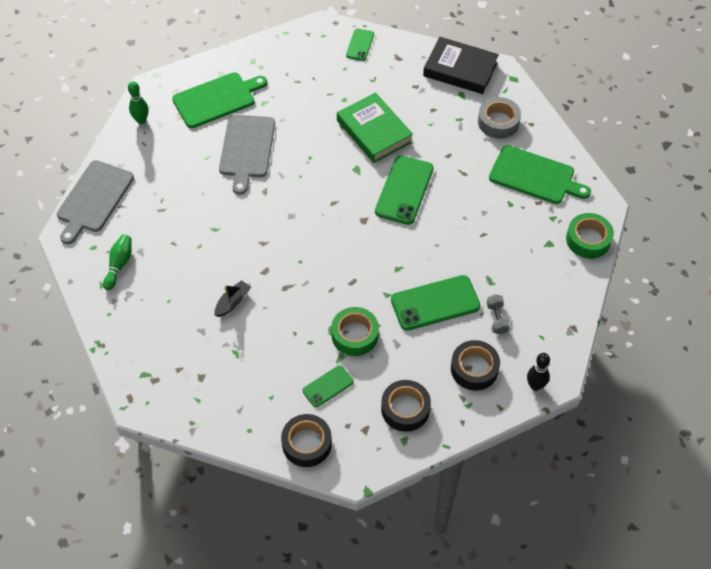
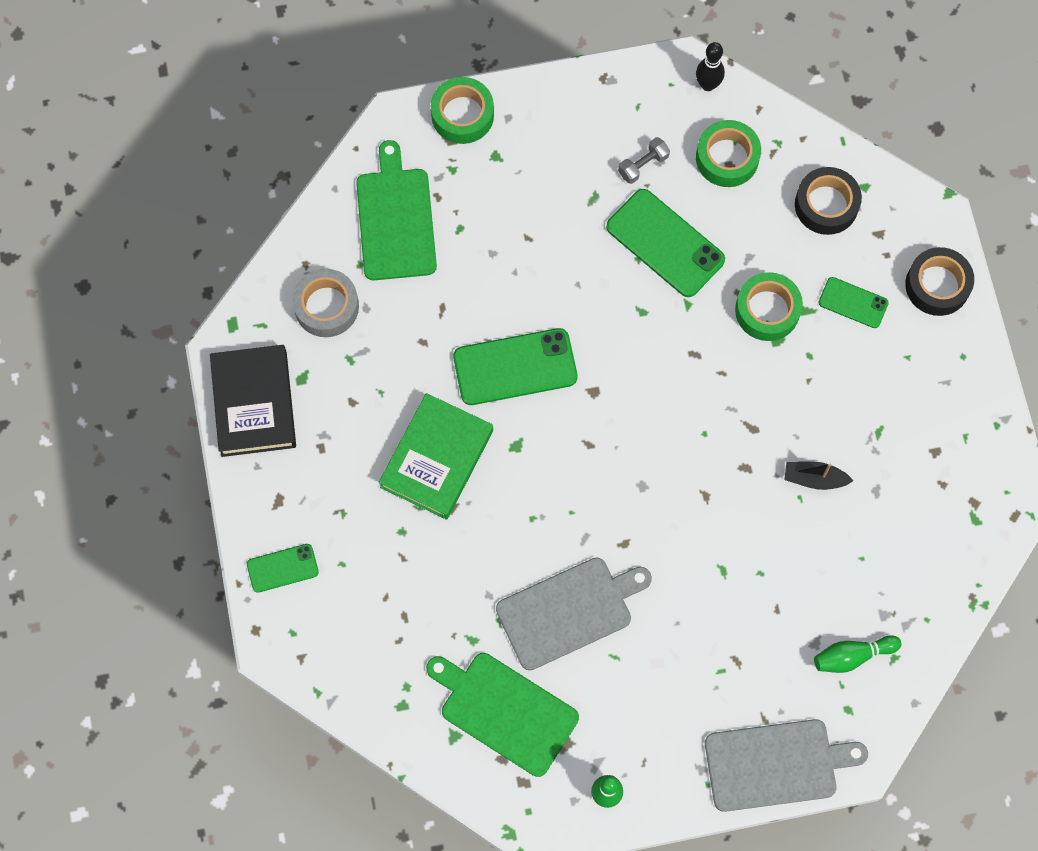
camera: 120 degrees left, 15 degrees up
(474, 369) = (727, 158): black tape -> green tape

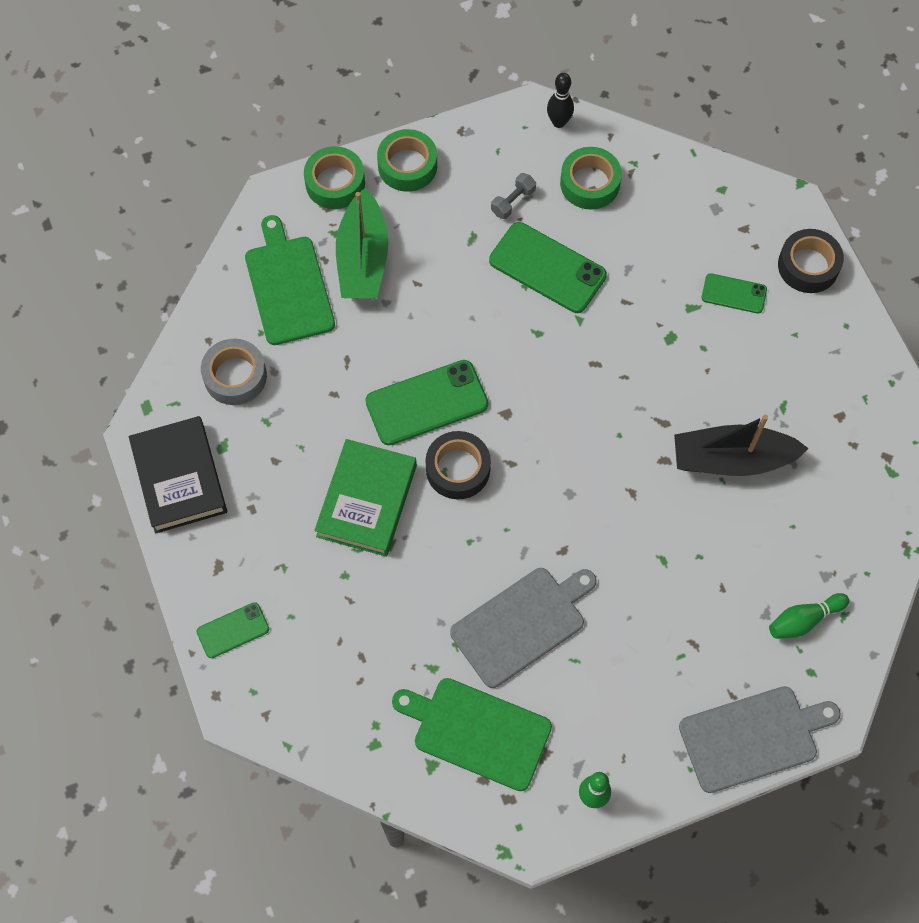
camera: 10 degrees left, 5 degrees down
(477, 202) = (363, 259): none -> green boat
(767, 310) = (655, 313): green tape -> green tape (407, 166)
(814, 478) = (732, 459): black boat -> black boat, size x1.99
(826, 205) = (690, 211): black tape -> black tape (458, 469)

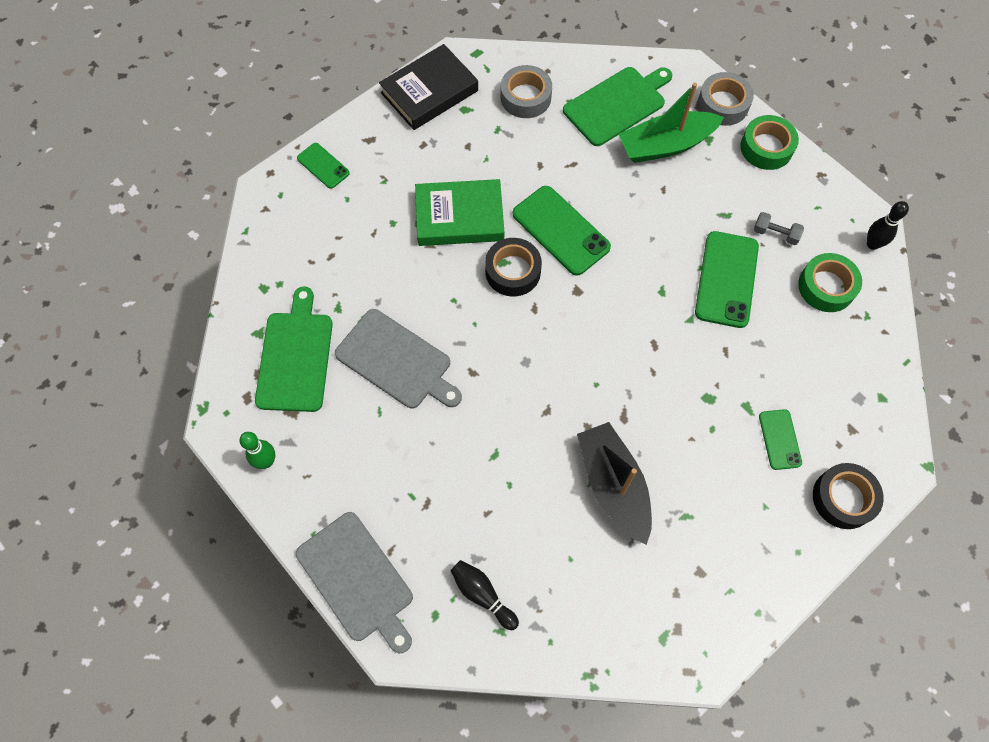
camera: 70 degrees right, 0 degrees up
(335, 183) = (723, 104): green tape -> grey tape
(804, 620) = (482, 595): green bowling pin -> black bowling pin

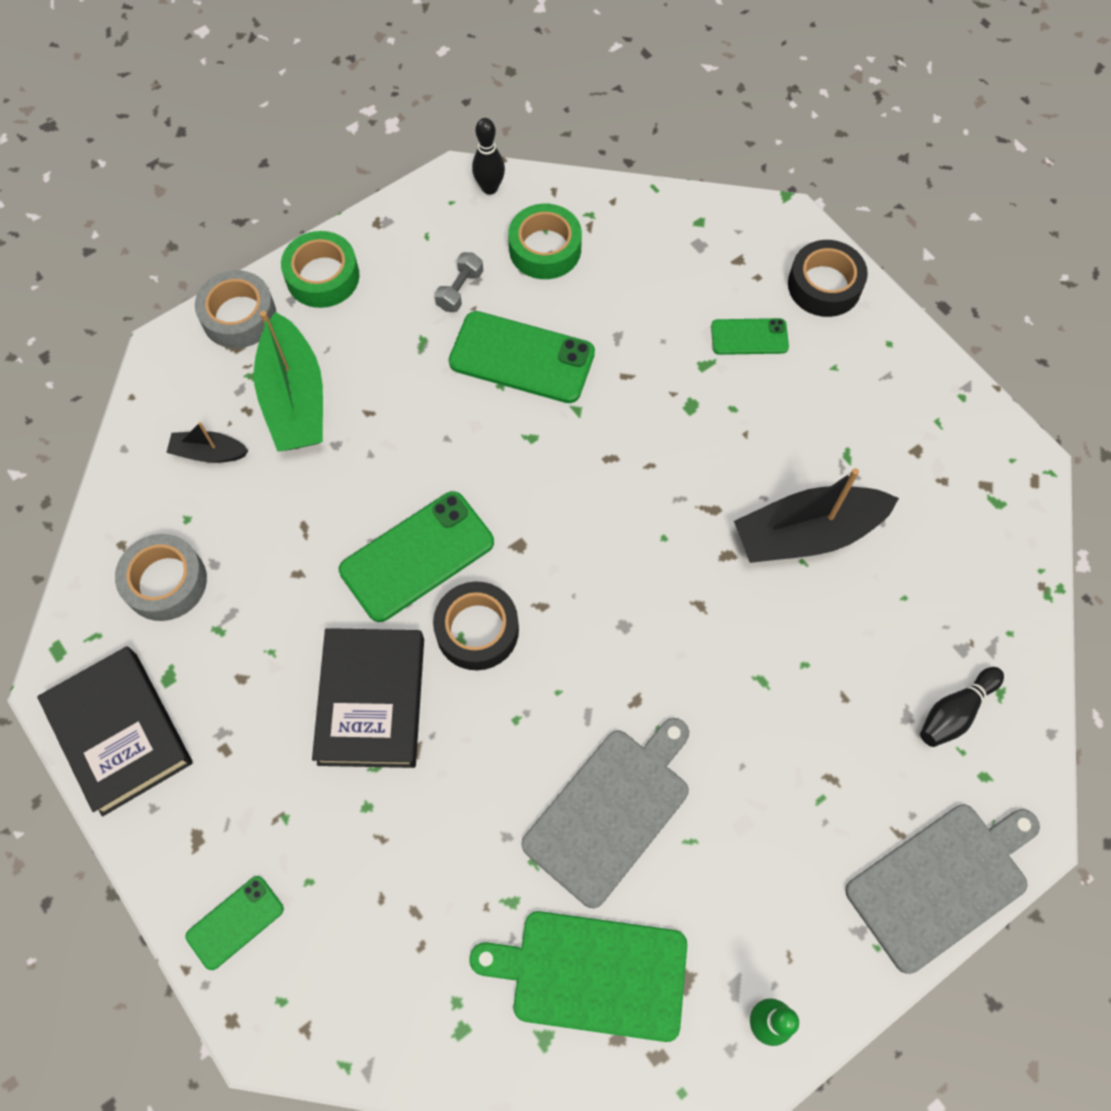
camera: 85 degrees left, 0 degrees up
(459, 217) = (372, 700): green book -> black book
(617, 105) = (209, 453): green cutting board -> black boat

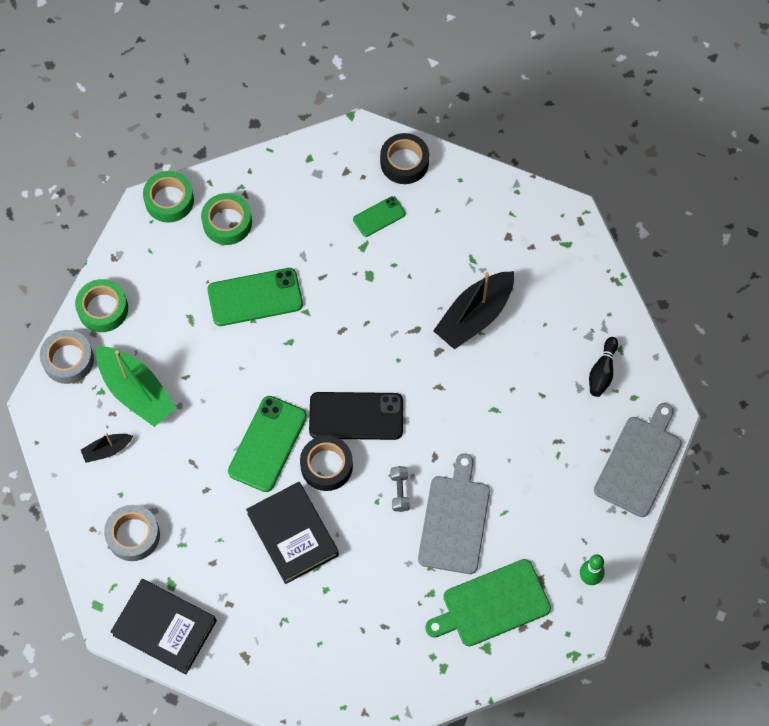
camera: 30 degrees left, 0 degrees up
(235, 922) = (294, 684): green phone -> none
(460, 290) = (192, 274): grey dumbbell -> grey dumbbell (399, 492)
(490, 188) = (169, 200): black bowling pin -> green tape
(559, 583) = (356, 416): none -> black phone

